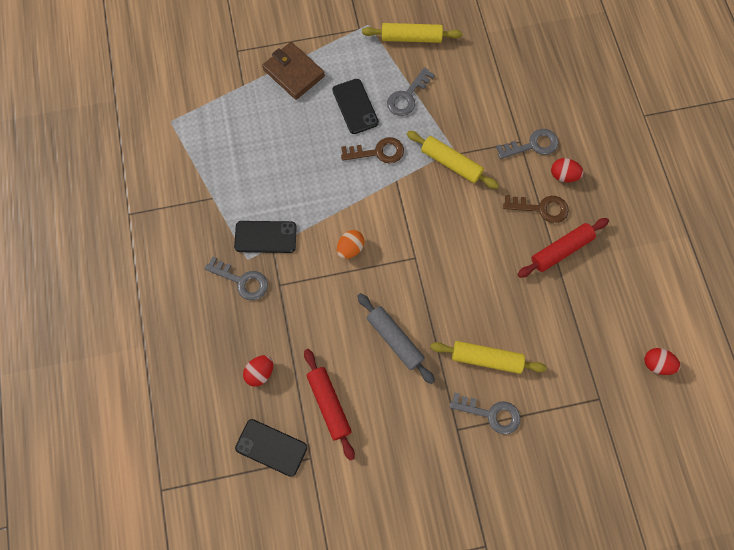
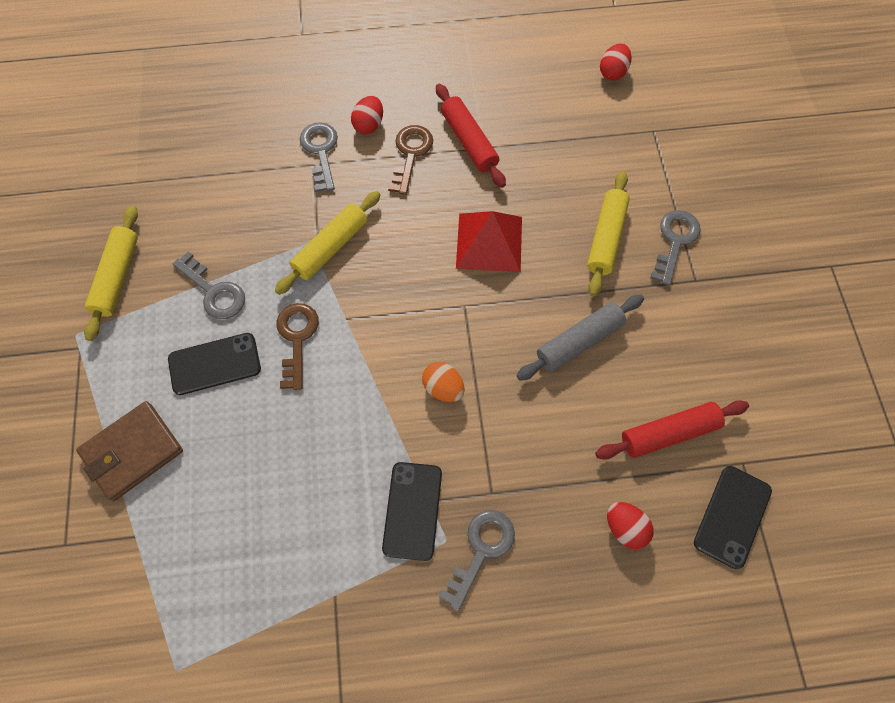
camera: 85 degrees left, 5 degrees down
(470, 271) = (489, 242): none -> red pyramid

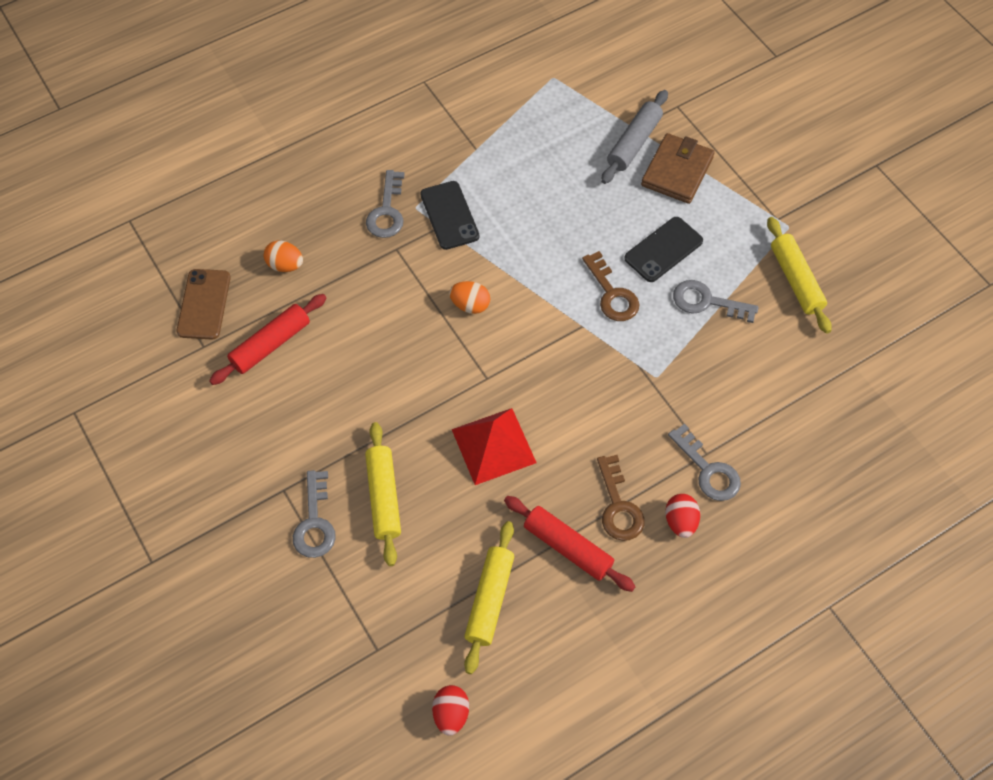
camera: 155 degrees right, 5 degrees down
(330, 247) = (635, 380): yellow rolling pin -> yellow rolling pin (490, 600)
(579, 341) = (372, 388): grey rolling pin -> grey rolling pin (634, 143)
(625, 528) = (285, 265): red egg -> orange egg
(732, 516) = (204, 304): black phone -> brown phone

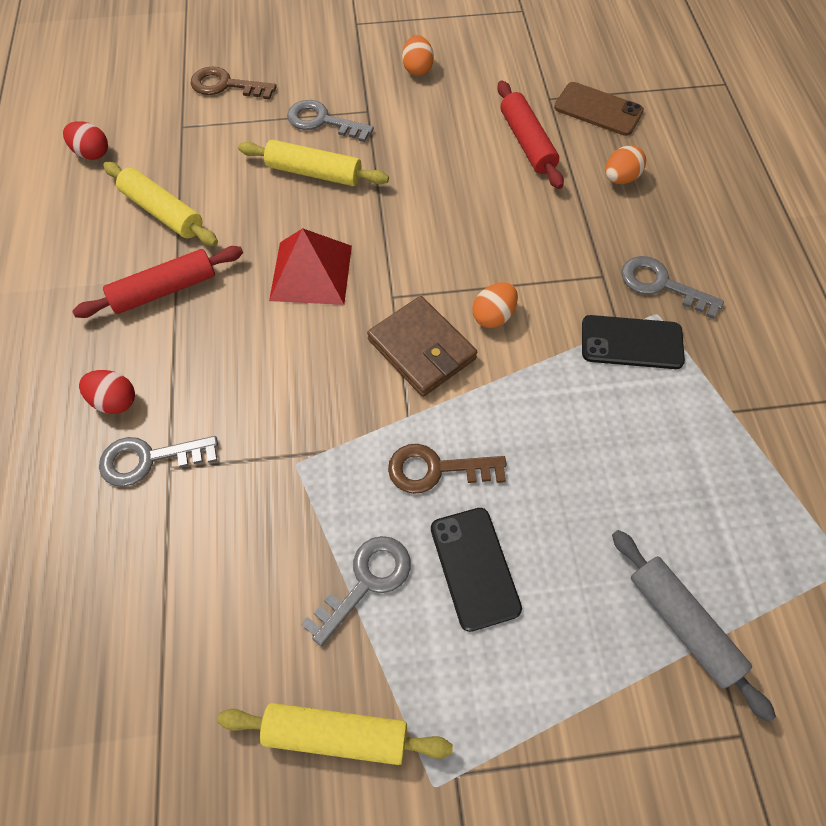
camera: 115 degrees right, 0 degrees up
(205, 471) = (417, 69): none -> orange egg
(618, 506) = (173, 352): brown key -> brown key (226, 85)
(677, 171) = (606, 662): brown wallet -> brown wallet (421, 349)

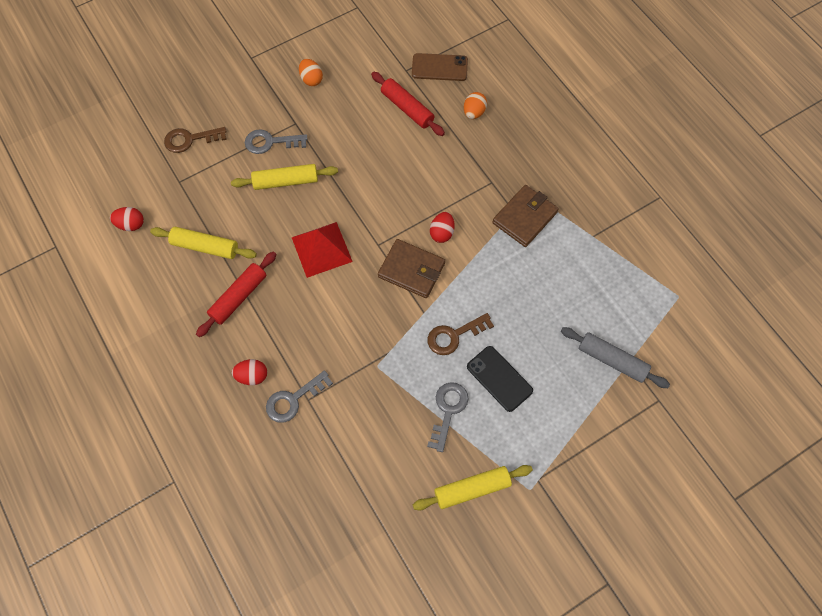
camera: 25 degrees left, 5 degrees up
(493, 316) = (442, 233): orange egg -> red egg
(631, 342) = (525, 217): black phone -> brown wallet
(661, 285) = (526, 175): grey key -> none

